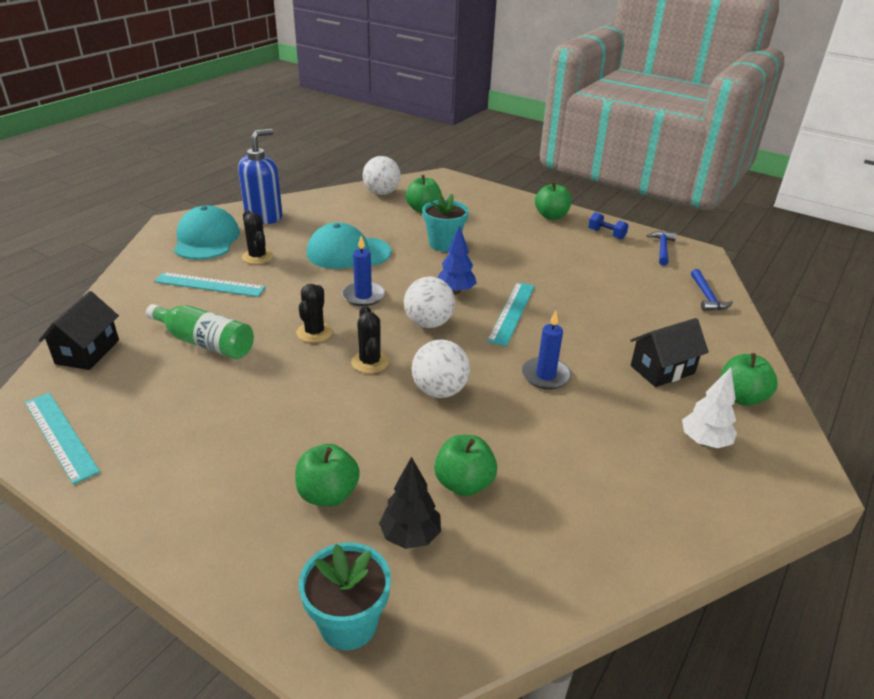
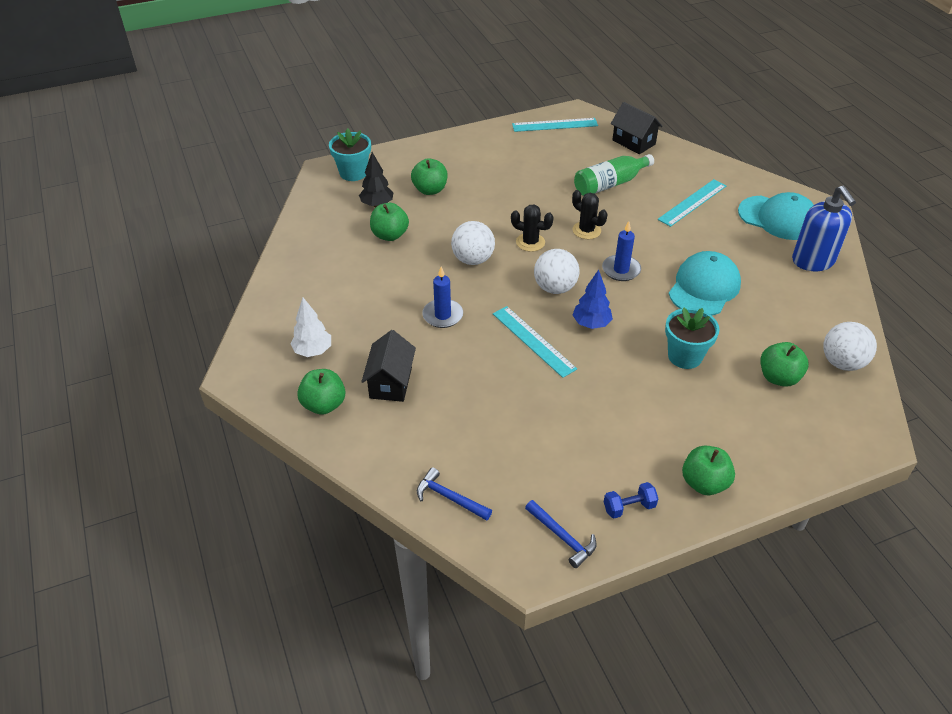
camera: 125 degrees right, 10 degrees up
(257, 257) = (727, 236): black cactus -> none

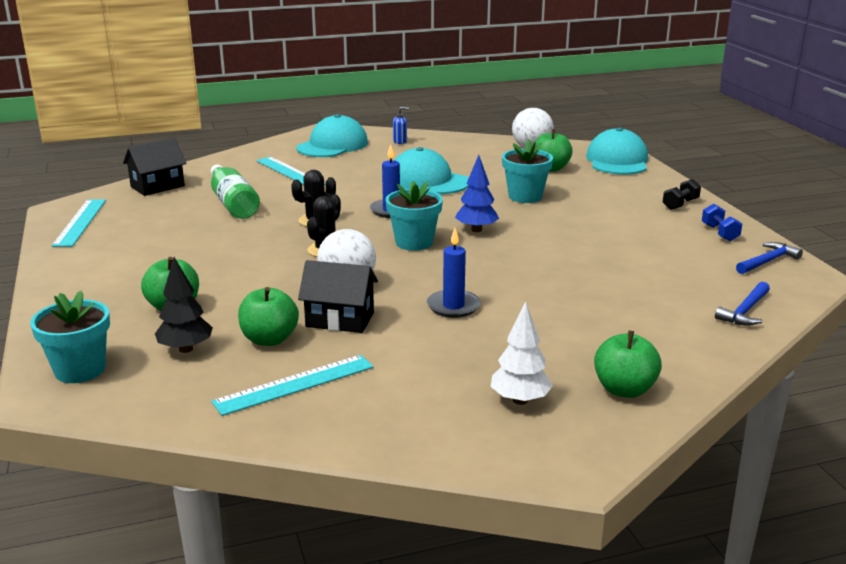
camera: 85 degrees left, 20 degrees down
(390, 382) = (577, 342): black house -> black house (340, 320)
(533, 341) = (502, 258): turquoise ruler -> turquoise ruler (295, 384)
(555, 288) = (414, 242): white ball -> turquoise flower pot
(704, 483) = (680, 204): green apple -> black dumbbell
(813, 261) = (400, 141): blue soap dispenser -> blue soap dispenser, size x0.41
(833, 438) = (617, 161): none -> turquoise cap

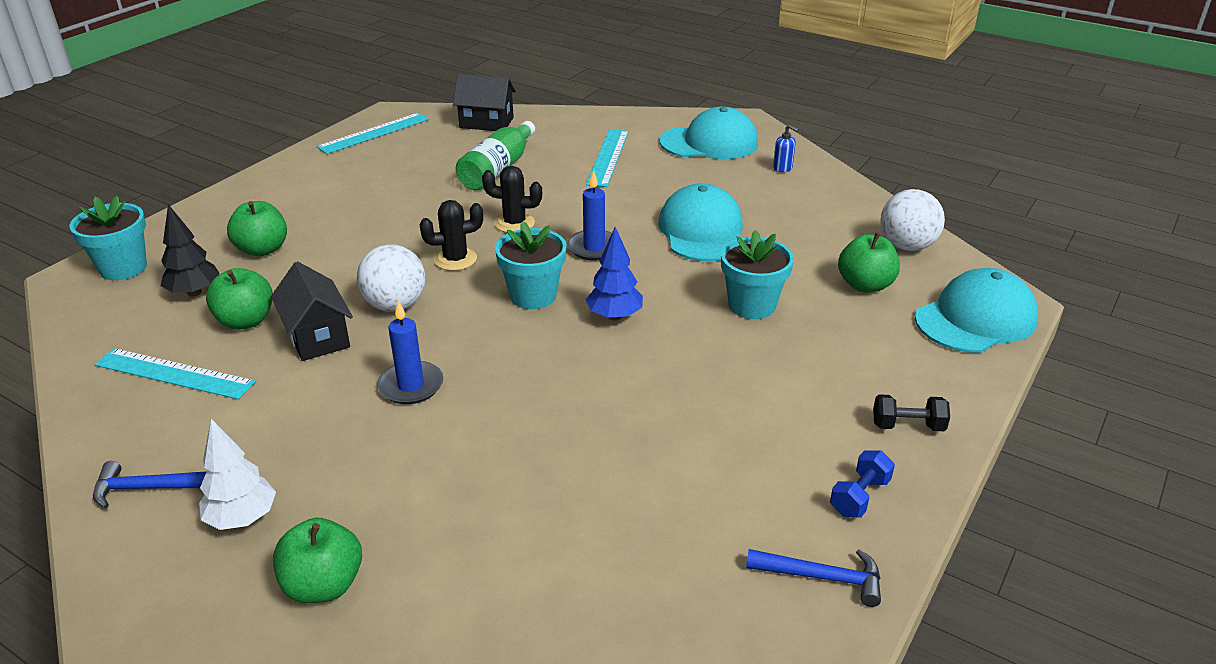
camera: 50 degrees right, 10 degrees up
(745, 311) = (631, 612): blue hammer -> blue hammer (149, 488)

